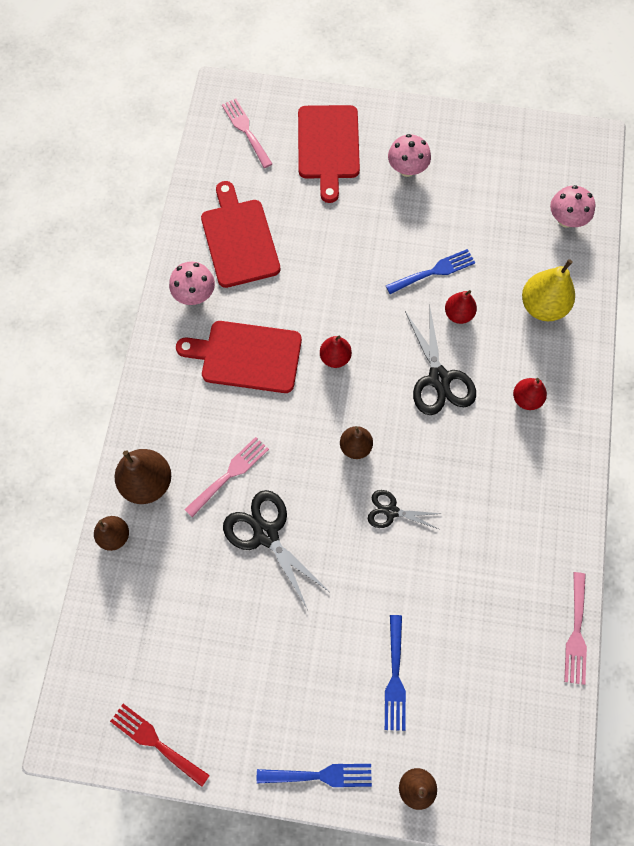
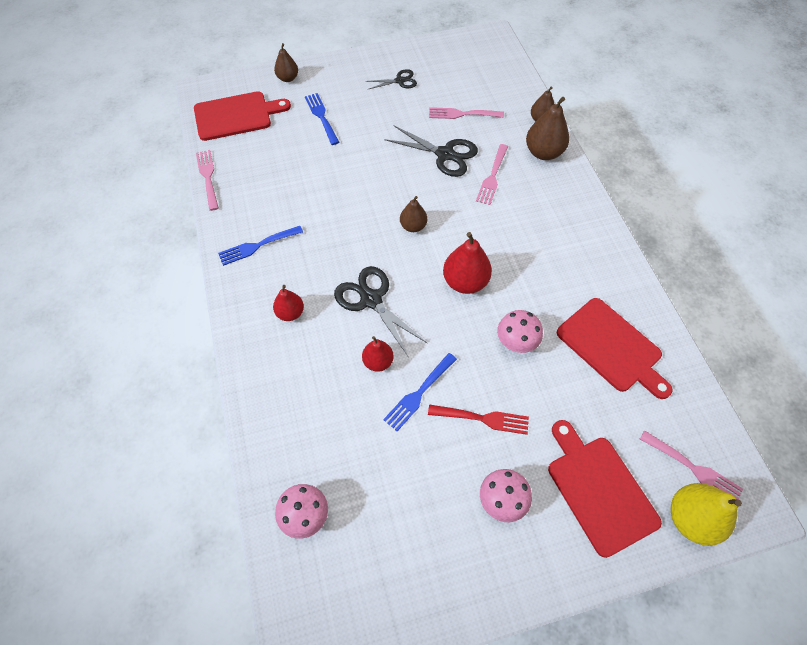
camera: 155 degrees right, 10 degrees down
(156, 742) = (444, 48): red fork -> red fork (483, 418)
(195, 294) = (611, 284): pink mushroom -> pink mushroom (516, 342)
(207, 593) = (462, 114): none -> pink fork
(247, 356) = (535, 255): red cutting board -> red cutting board (236, 116)
(320, 775) = (345, 65): blue fork -> blue fork (257, 246)
(335, 357) = (465, 282): red pear -> red pear, size x1.63
(391, 511) = (366, 197): black scissors -> black scissors (400, 81)
(542, 306) = (301, 403): yellow pear -> yellow pear (691, 518)

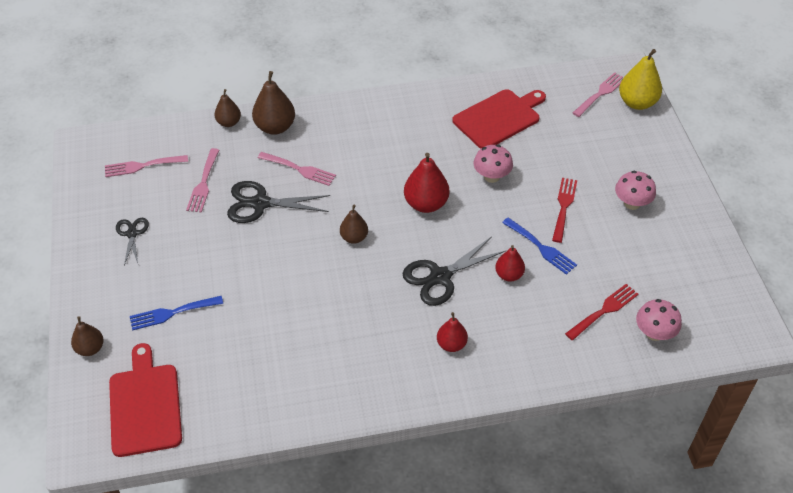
camera: 85 degrees left, 10 degrees down
(208, 177) = (247, 432): pink fork -> pink fork (142, 166)
(257, 246) = (362, 376): blue fork -> none
(335, 459) = (604, 310): none -> red fork
(445, 154) = (260, 203): black scissors -> black scissors turned 120 degrees counterclockwise
(599, 490) = (619, 146): red cutting board -> none

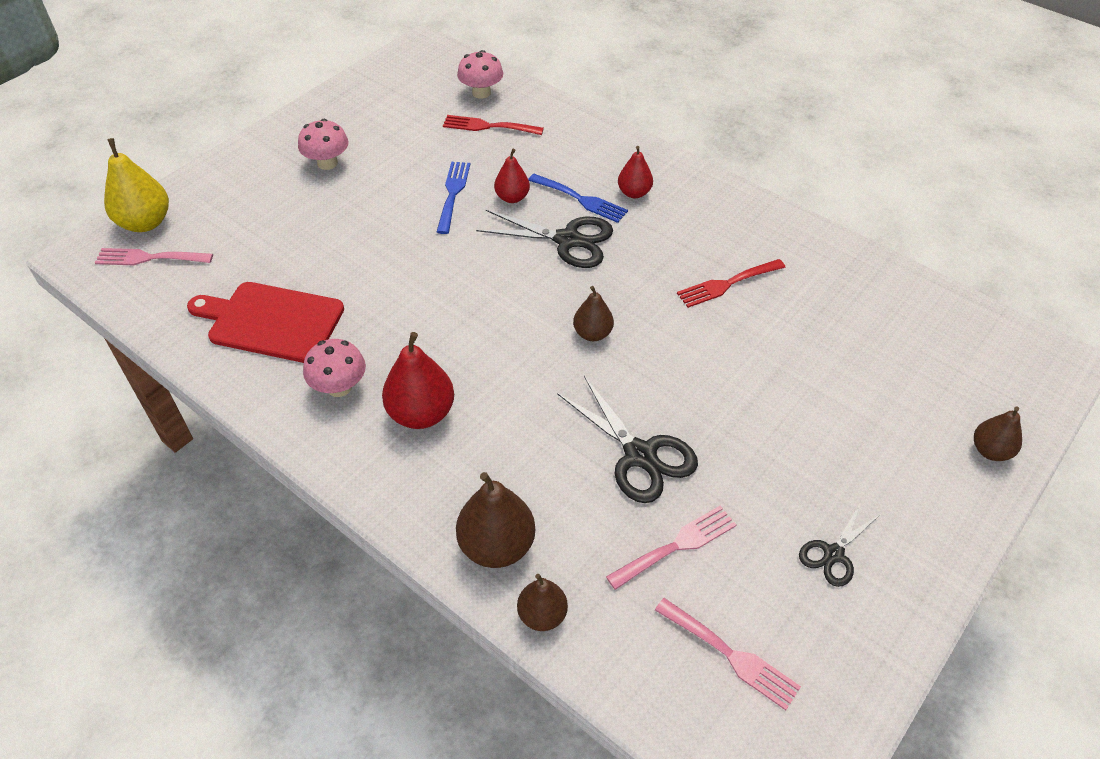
camera: 130 degrees left, 0 degrees up
(145, 405) = (966, 351): red cutting board -> none
(172, 313) = (865, 415): blue fork -> blue fork (581, 199)
(299, 169) = (545, 457): pink fork -> none
(426, 204) = (481, 305): red pear -> red pear (421, 413)
(491, 176) = (384, 276): pink mushroom -> pink mushroom (339, 387)
(563, 207) = (378, 204): red fork -> red fork (727, 284)

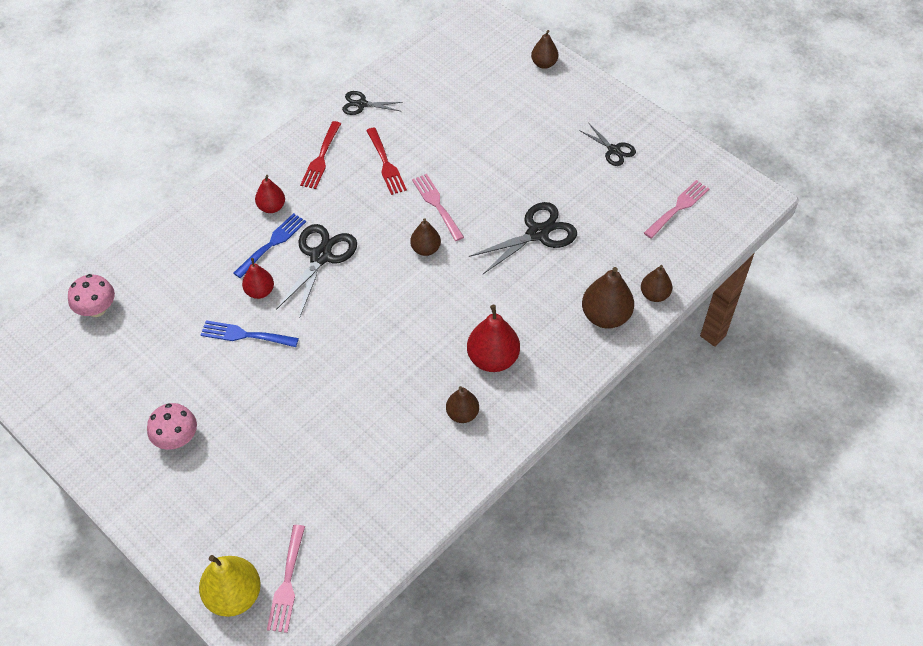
camera: 85 degrees left, 5 degrees up
(271, 321) = (385, 469): red cutting board -> none
(339, 387) = (462, 414): pink mushroom -> brown pear
(488, 126) = (153, 305): red fork -> red fork (321, 158)
(677, 545) = (607, 223): pink fork -> pink fork (436, 204)
(823, 252) = (362, 104): none -> black scissors

